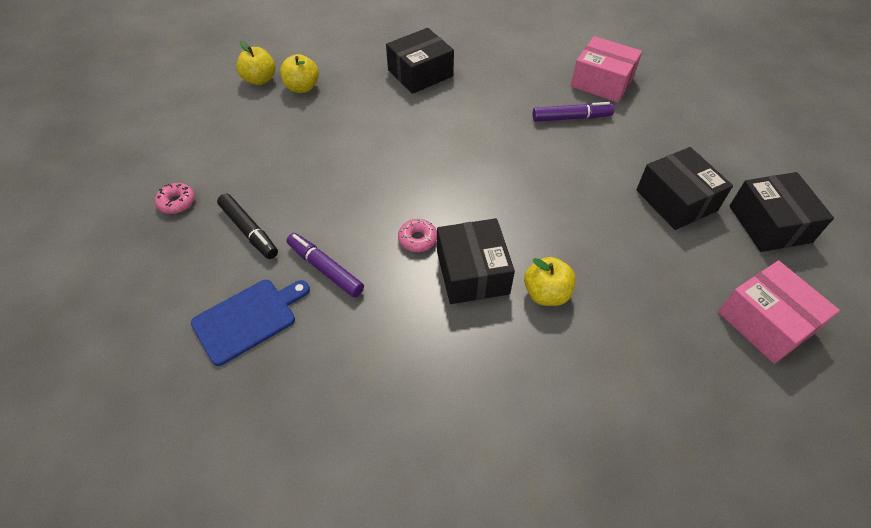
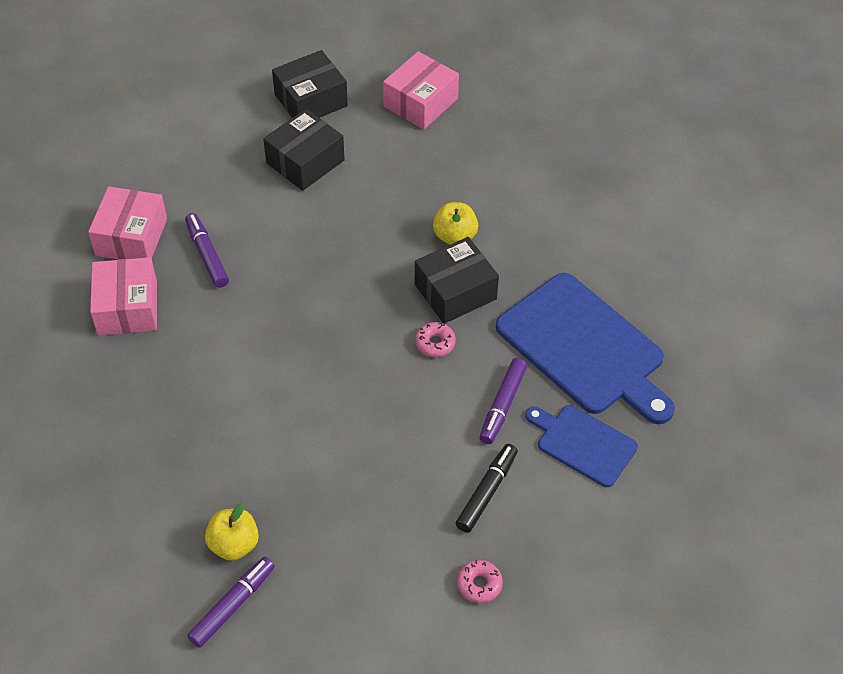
camera: 110 degrees left, 0 degrees up
(260, 80) = (232, 605): yellow apple -> purple marker
(354, 363) = (584, 348): none -> blue cutting board
(420, 73) = (164, 420): black box -> none
(530, 71) = (127, 308): none -> pink box

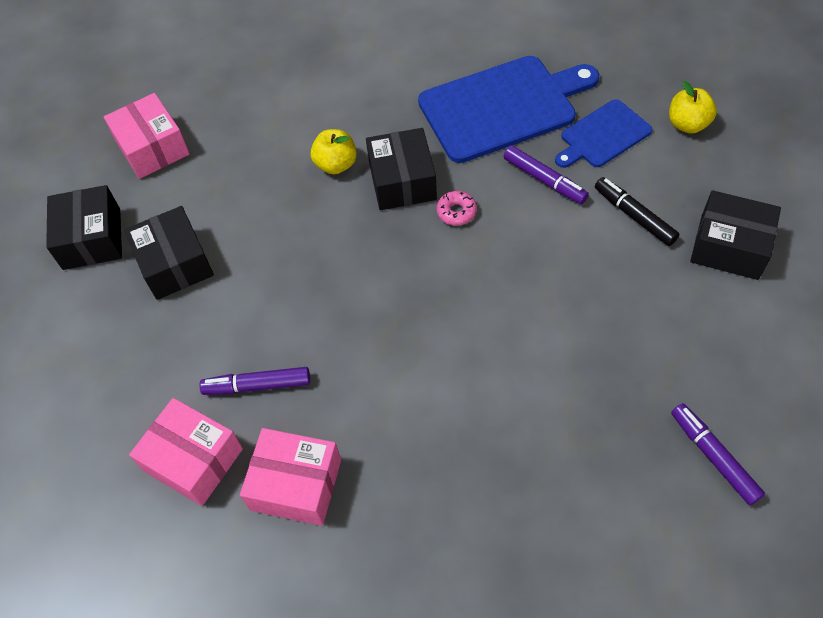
camera: 65 degrees left, 5 degrees up
(234, 544) = (642, 440): yellow apple -> yellow apple (687, 124)
(479, 584) = (729, 247): pink donut -> black box

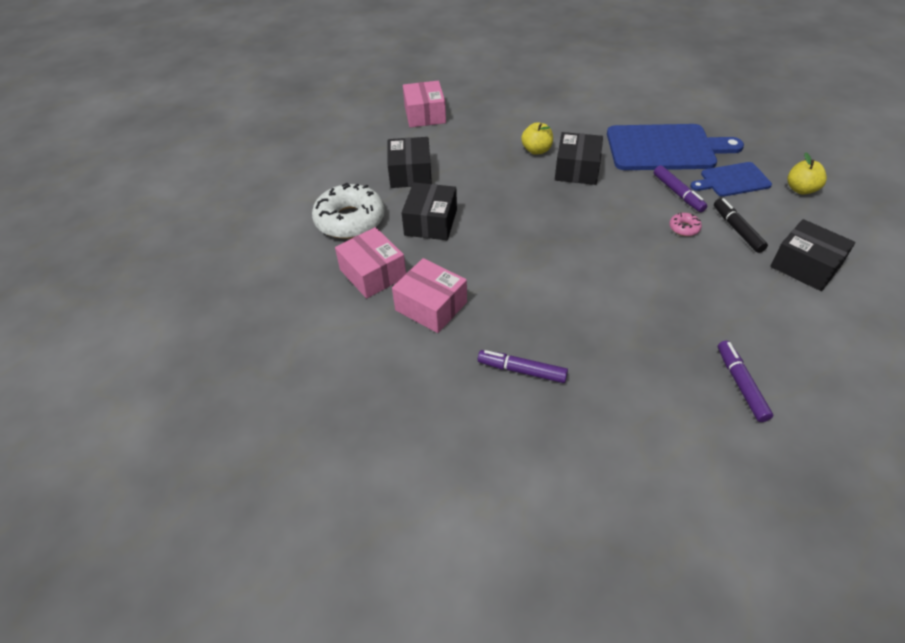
camera: 20 degrees right, 10 degrees down
(92, 239) = (367, 148): black box -> black box (431, 222)
(121, 378) = (350, 220): none -> white donut
(257, 385) = (431, 248): purple marker -> purple marker (522, 370)
(456, 212) = (607, 194): pink donut -> pink donut (684, 228)

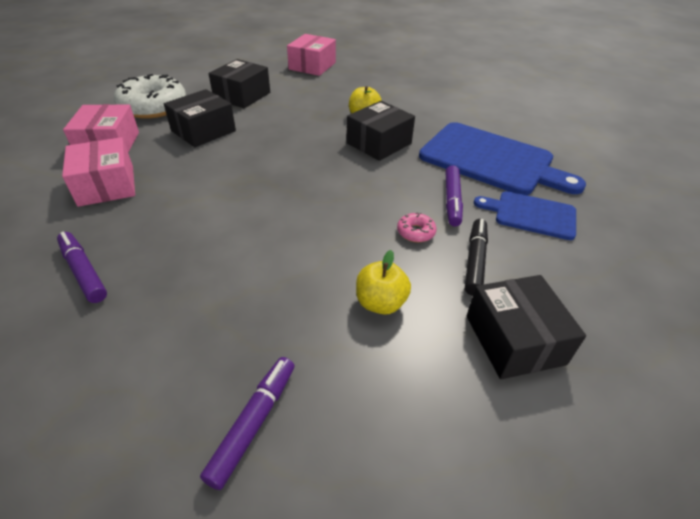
camera: 30 degrees right, 5 degrees down
(800, 189) = (610, 258): yellow apple -> yellow apple (380, 303)

